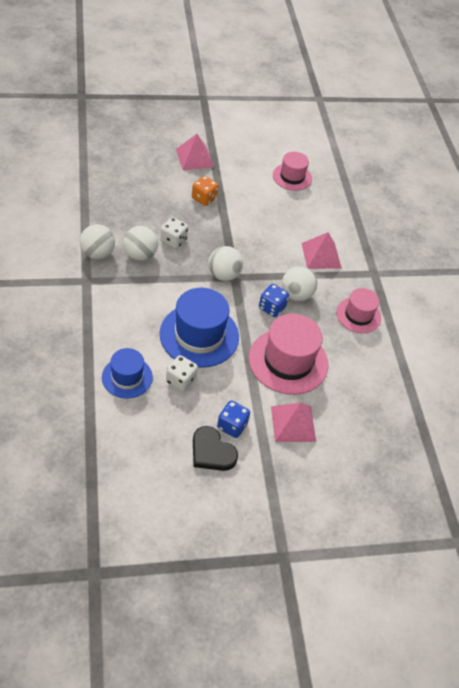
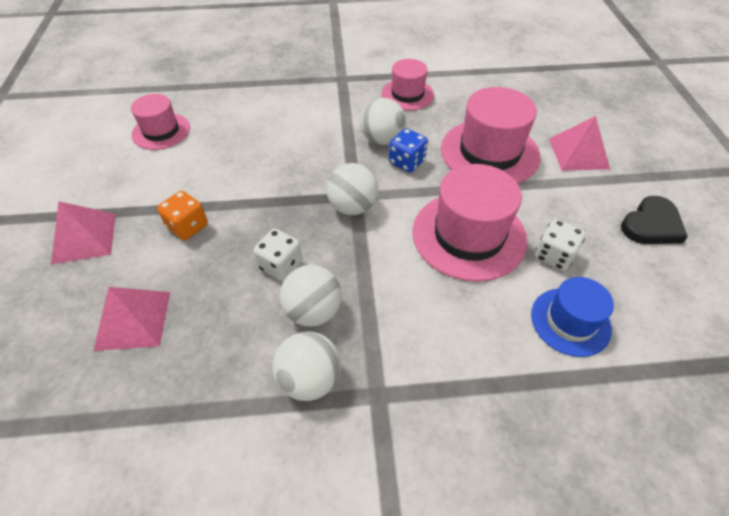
camera: 80 degrees left, 0 degrees up
(199, 335) = (469, 235): blue hat -> pink hat
(232, 426) = (604, 205): blue dice -> none
(321, 255) = (313, 115): pink pyramid -> pink pyramid (133, 320)

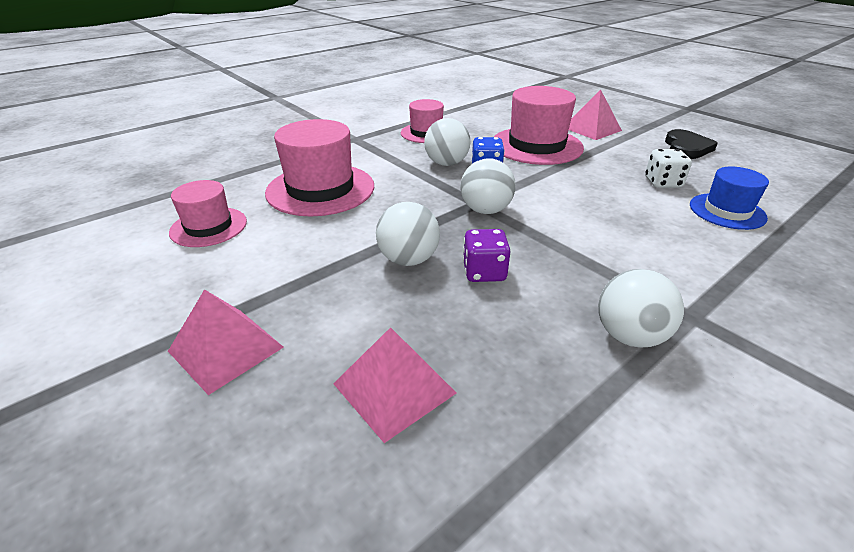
camera: 35 degrees left, 15 degrees down
(188, 227) = (347, 285): orange dice -> none
(281, 266) = (484, 272): white dice -> purple dice
(313, 311) = (559, 289): white ball -> white ball (408, 260)
(469, 235) = (595, 193): pink hat -> pink hat (320, 189)

